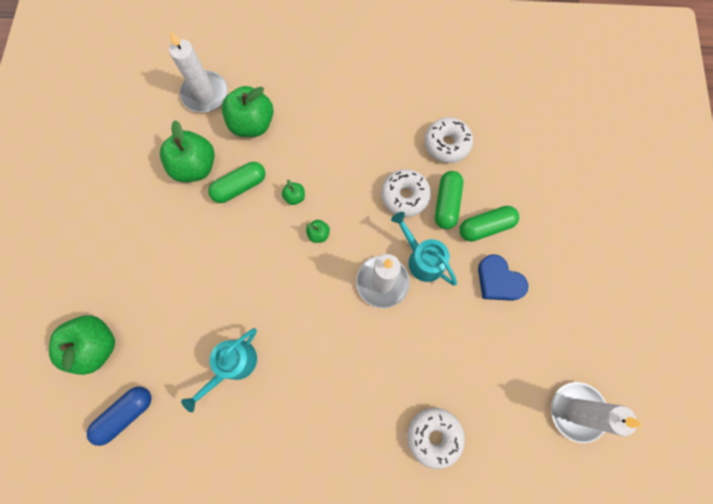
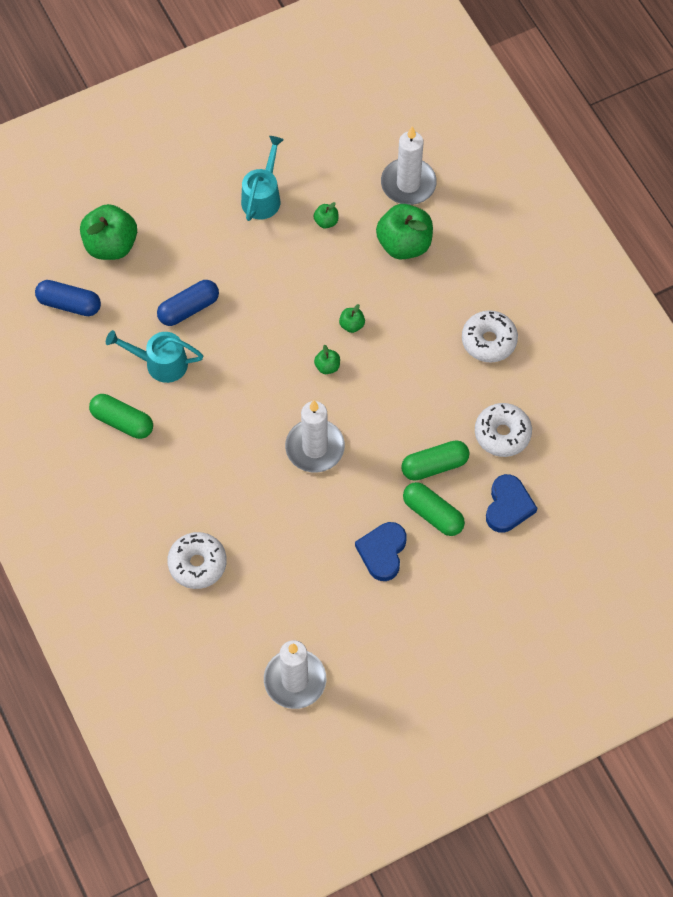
camera: 60 degrees right, 10 degrees down
(195, 167) = (326, 221): green apple -> green apple, size x0.45
(199, 313) = (189, 309): none -> blue capsule
(240, 186) = (331, 271): green capsule -> green capsule (122, 421)
(405, 196) = (418, 423): white donut -> white donut (489, 341)
(422, 259) = (361, 471): turquoise watering can -> turquoise watering can (263, 196)
(506, 172) = (508, 506): none -> blue heart

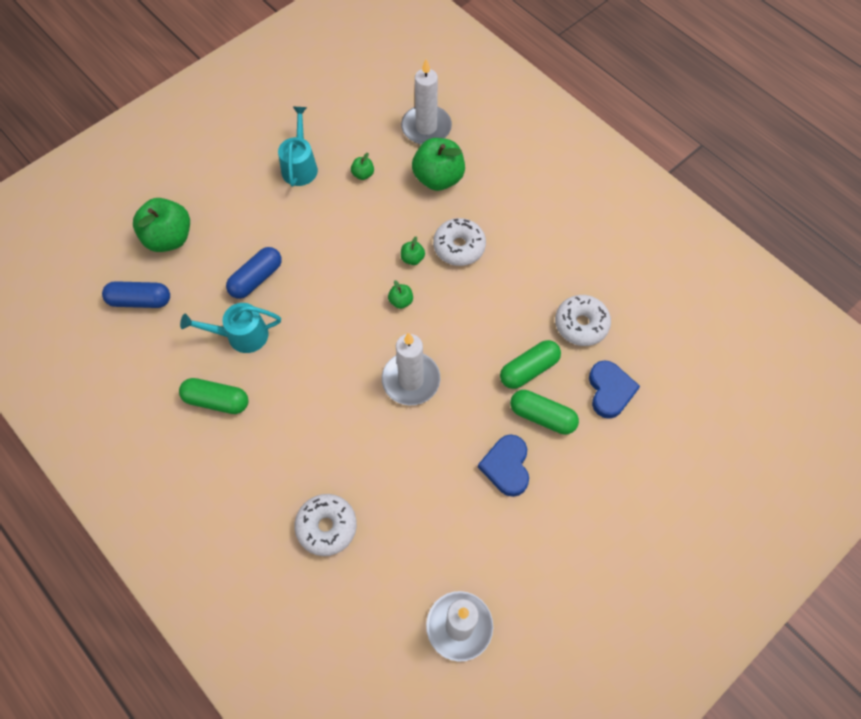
camera: 15 degrees left, 0 degrees up
(489, 341) = (540, 244): white donut -> white donut (459, 247)

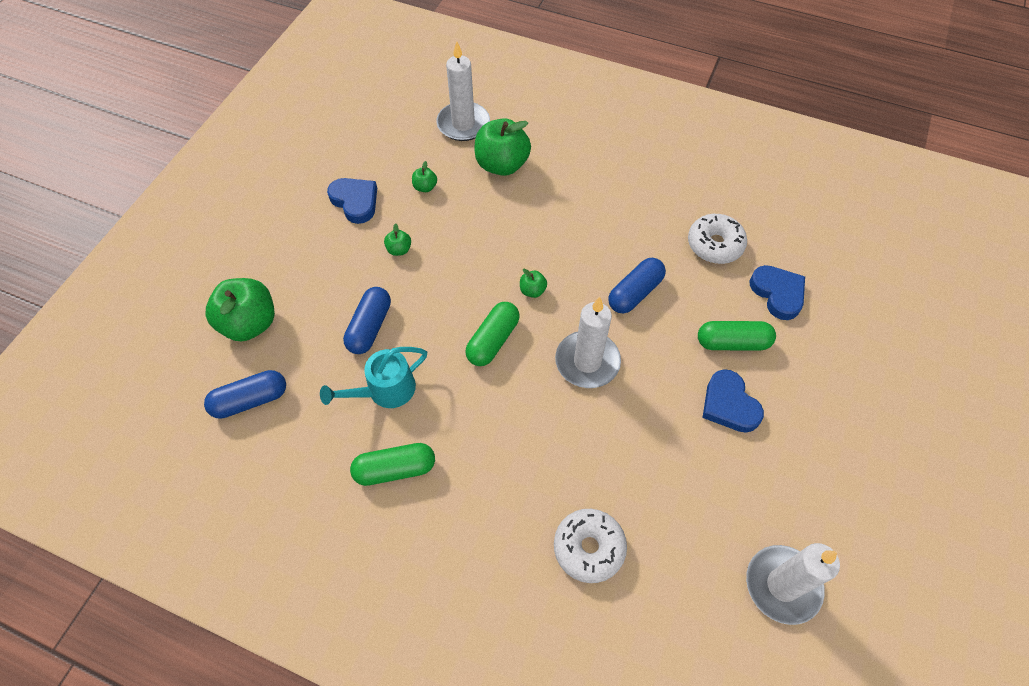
camera: 25 degrees left, 5 degrees down
(300, 165) = (355, 201): turquoise watering can -> blue heart
(412, 258) = (520, 246): green apple -> green apple (399, 250)
(459, 247) = (559, 219): white donut -> none
(485, 338) = (635, 293): none -> blue capsule
(529, 369) = (693, 304): green capsule -> green capsule (493, 340)

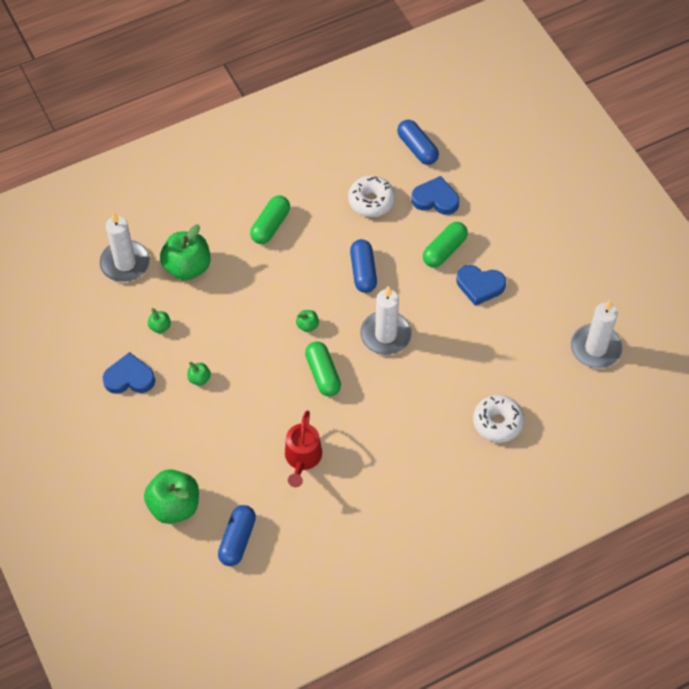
camera: 50 degrees left, 0 degrees up
(370, 327) = (246, 436): blue capsule -> blue capsule (417, 148)
(384, 391) = (302, 459): turquoise watering can -> red watering can
(395, 469) = (362, 488): green capsule -> green capsule (270, 225)

